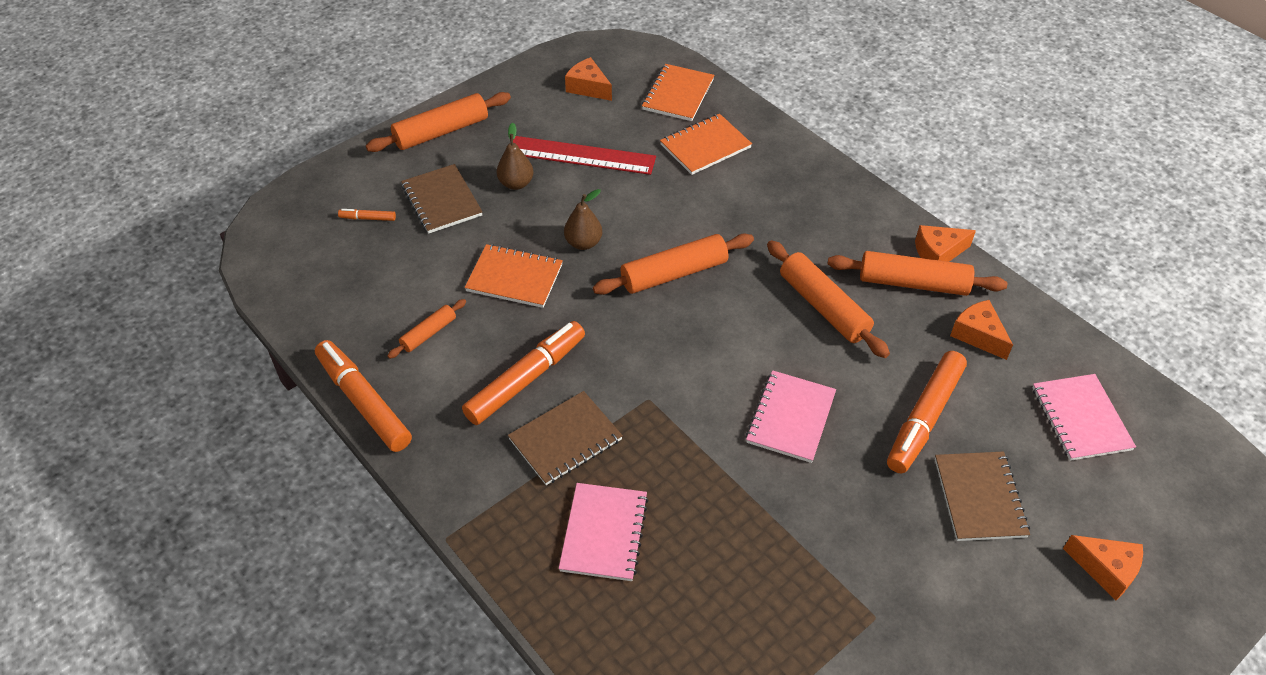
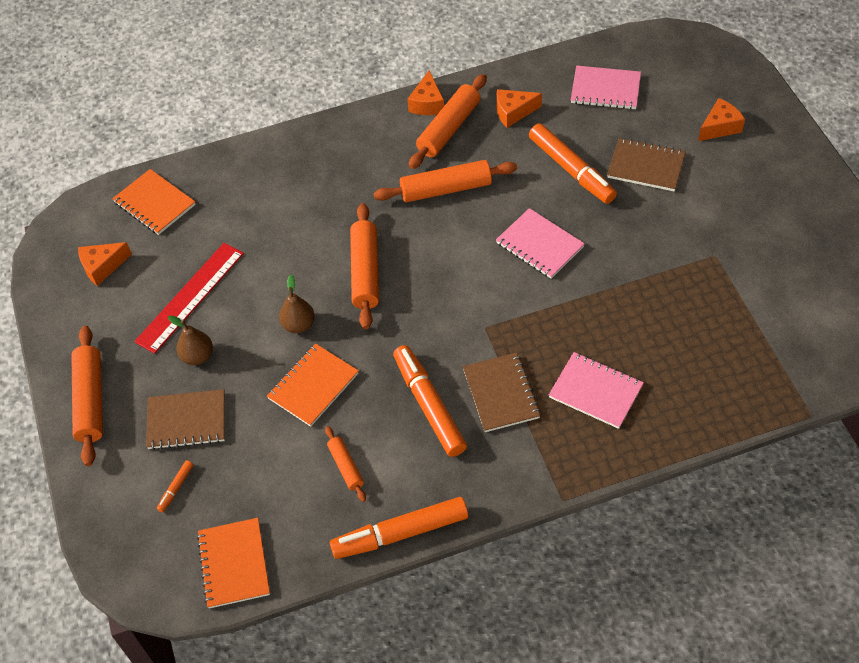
camera: 65 degrees left, 5 degrees up
(705, 146) = (231, 205): orange notebook -> orange notebook (234, 564)

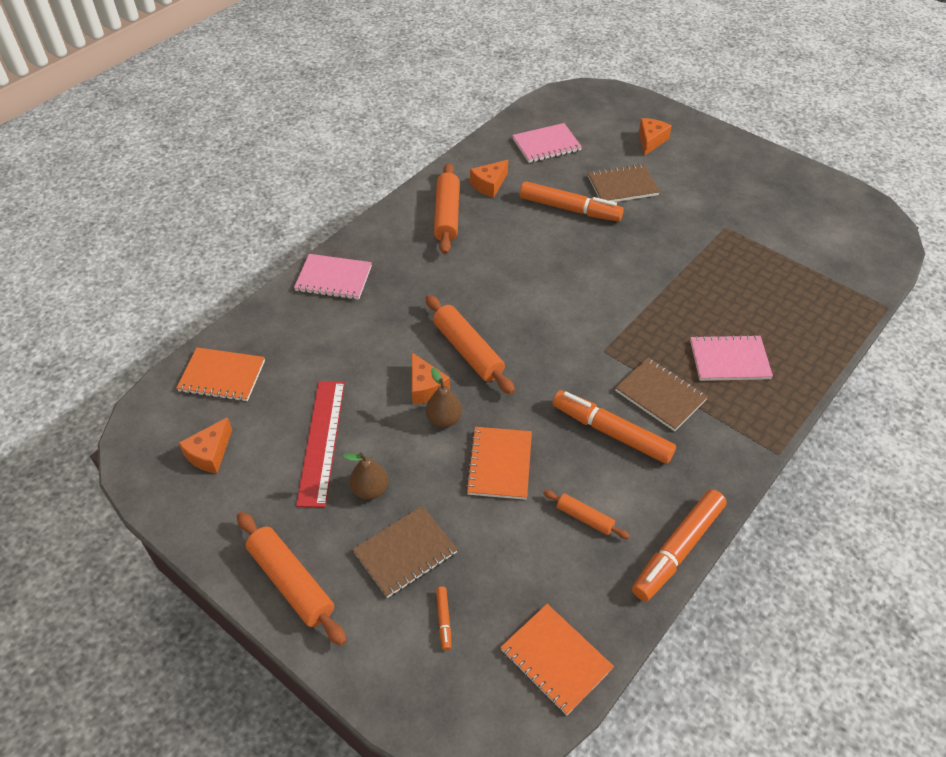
camera: 35 degrees left, 5 degrees down
(427, 103) = (413, 203): orange cheese -> orange cheese (425, 387)
(446, 189) = (482, 260): orange rolling pin -> none
(539, 245) = (593, 272): pink notebook -> pink notebook (333, 279)

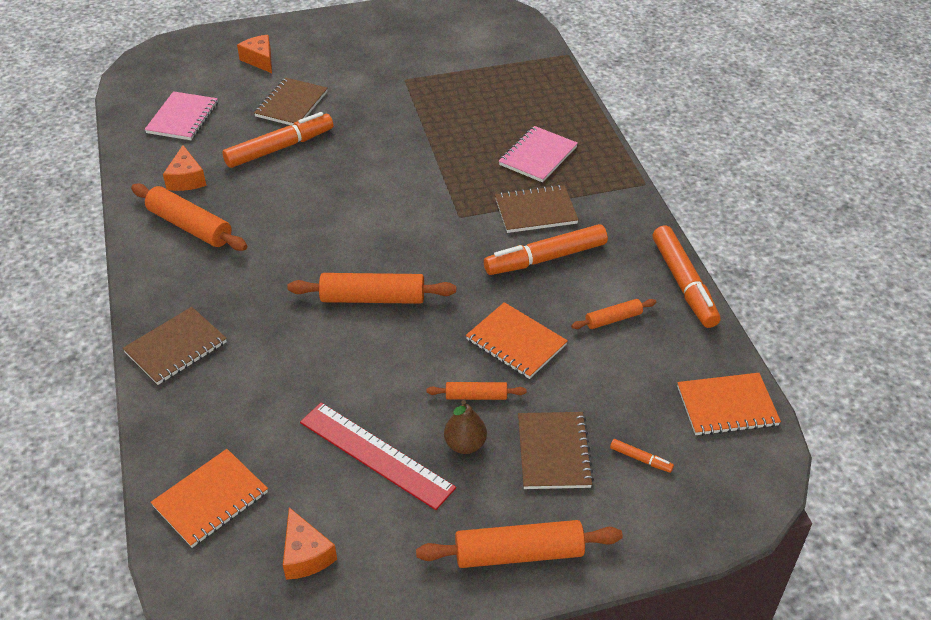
camera: 55 degrees left, 5 degrees down
(333, 279) = (176, 348): pink notebook -> brown notebook
(423, 469) = (476, 396): none -> orange rolling pin
(425, 387) = (385, 348): orange cheese -> none
(444, 419) = (434, 354): brown pear -> none

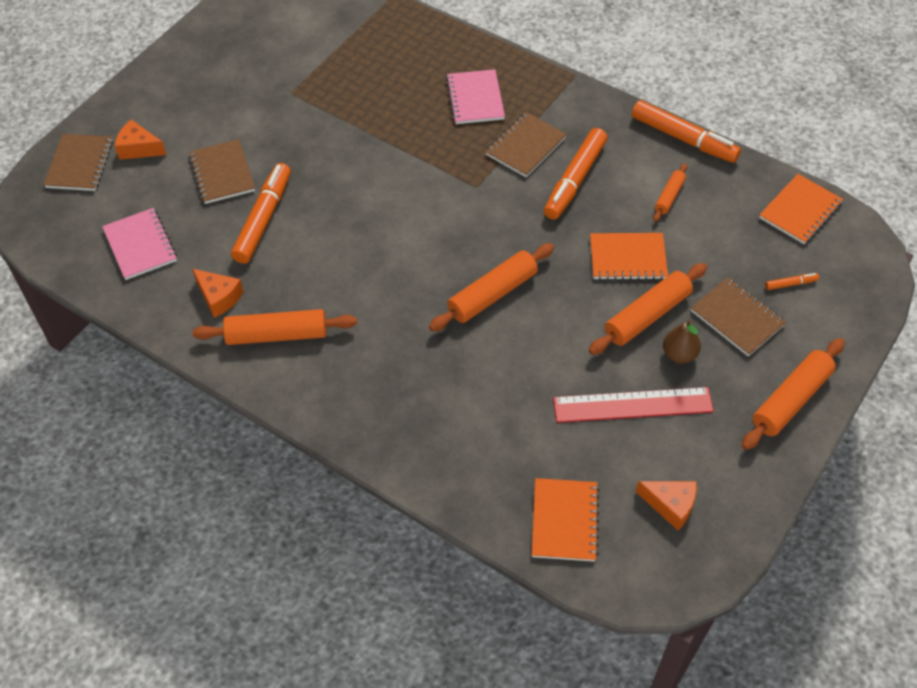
camera: 40 degrees left, 10 degrees up
(176, 348) = (396, 436): brown notebook -> brown notebook (80, 164)
(476, 396) = (647, 315): orange rolling pin -> orange rolling pin, size x1.83

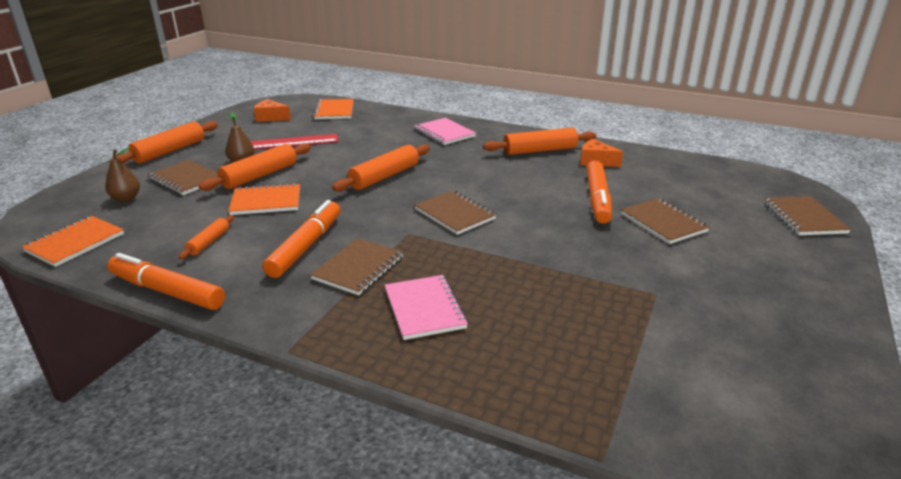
camera: 170 degrees right, 25 degrees down
(139, 148) = (764, 233): orange cheese -> none
(140, 245) = (684, 179): pink notebook -> pink notebook (444, 133)
(424, 211) = (455, 214): none -> brown notebook
(790, 284) = (126, 198): orange marker -> brown pear

